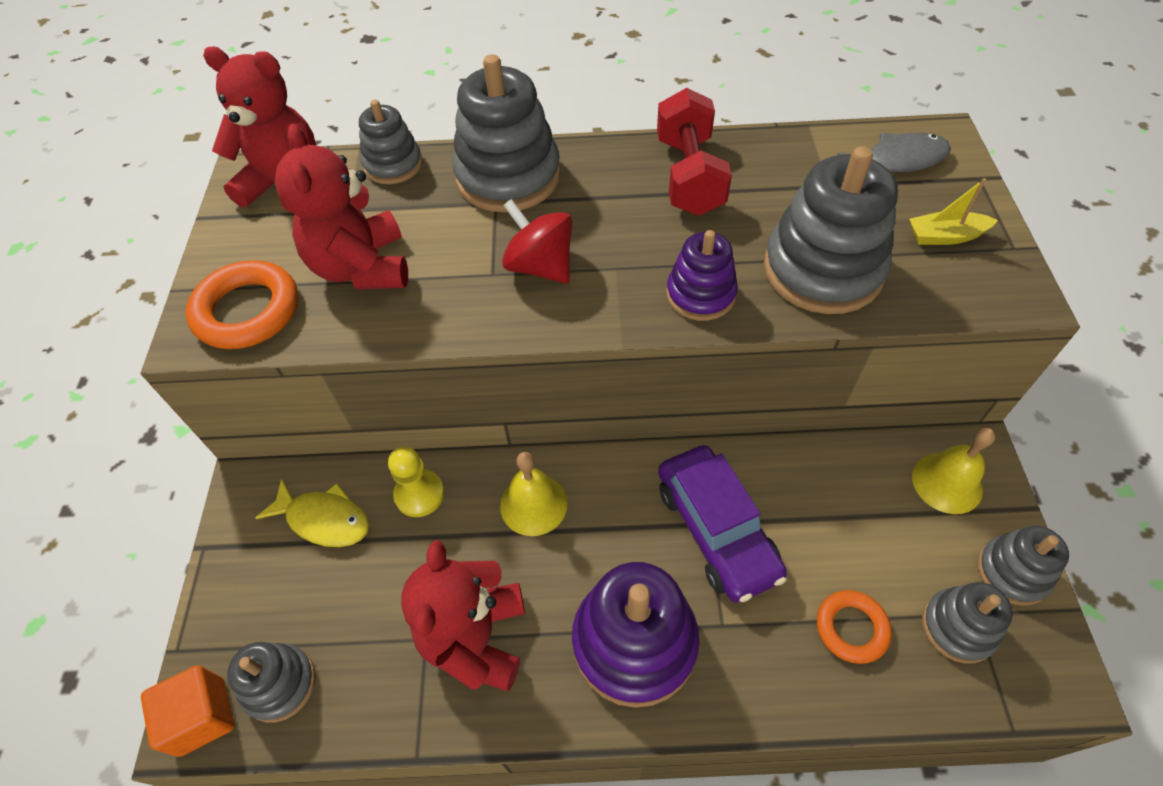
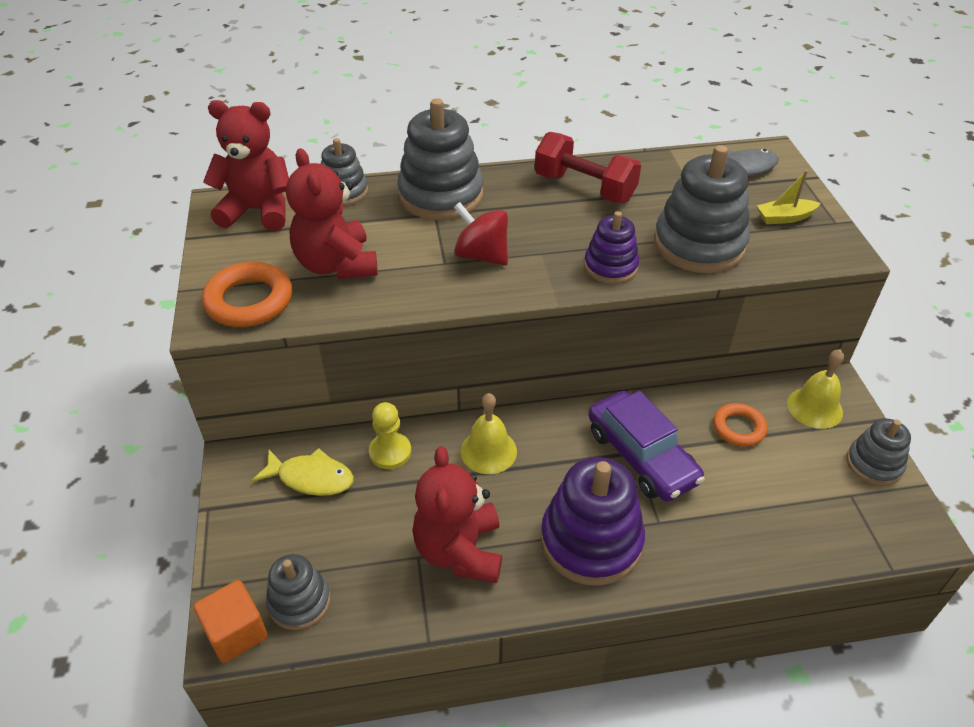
camera: 10 degrees left, 10 degrees down
(689, 176) = (584, 188): red dumbbell -> red dumbbell turned 45 degrees counterclockwise
(851, 628) = (759, 514): orange ring -> orange ring (738, 428)
(958, 627) = (840, 505): grey stacking toy -> none

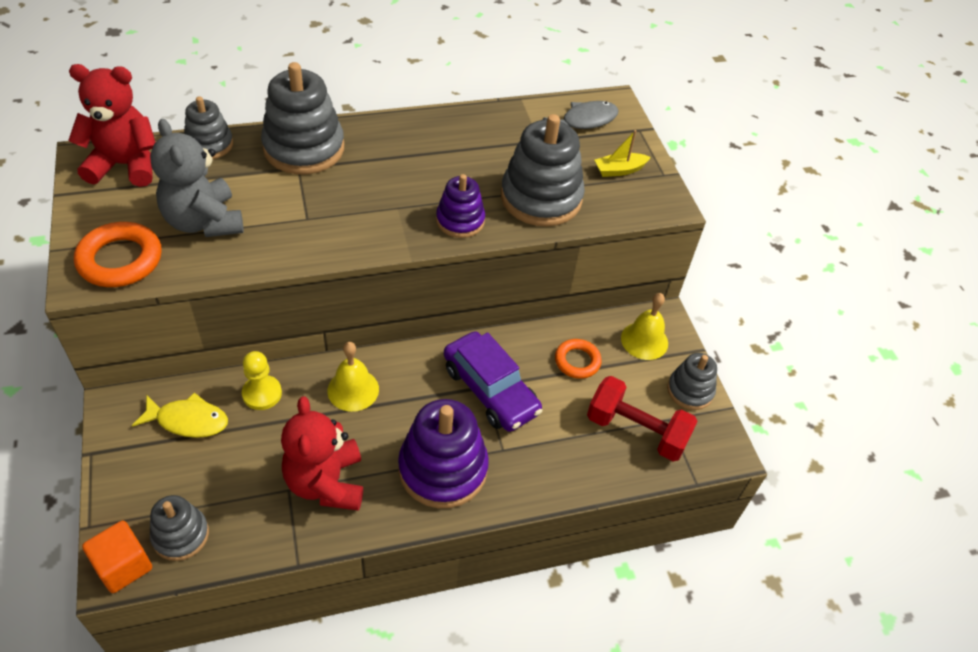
camera: 10 degrees left, 5 degrees up
(337, 265) = (204, 222): red teddy bear -> grey teddy bear
(481, 255) = (342, 210): red spinning top -> none
(584, 188) = (440, 140): red dumbbell -> red dumbbell (636, 431)

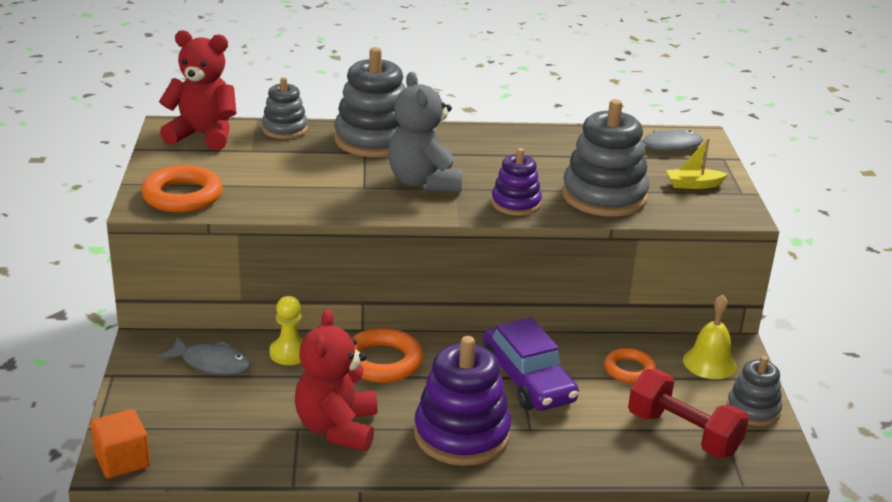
camera: 15 degrees right, 20 degrees down
(181, 535) = (183, 446): grey stacking toy -> none
(188, 420) = (212, 363): yellow fish -> grey fish
(204, 222) = (266, 179): grey teddy bear -> grey teddy bear (424, 182)
(353, 390) = (382, 362): yellow bell -> orange ring

